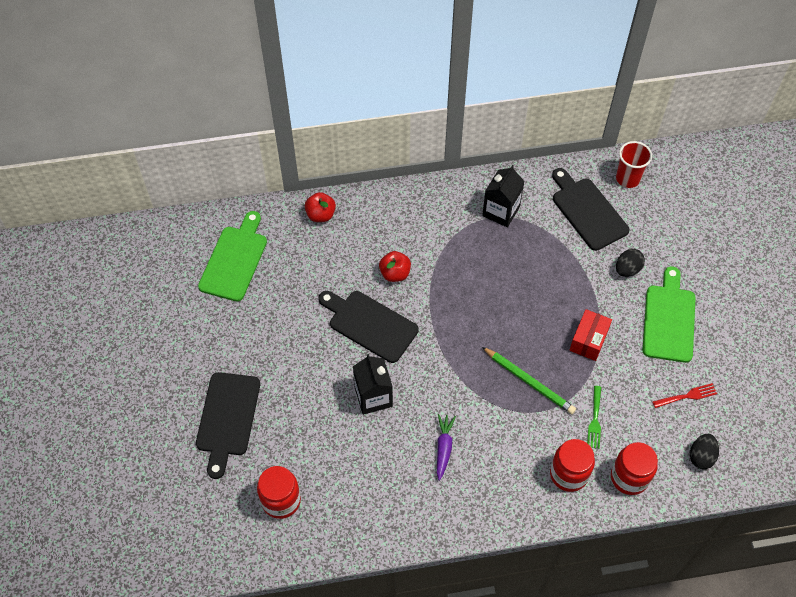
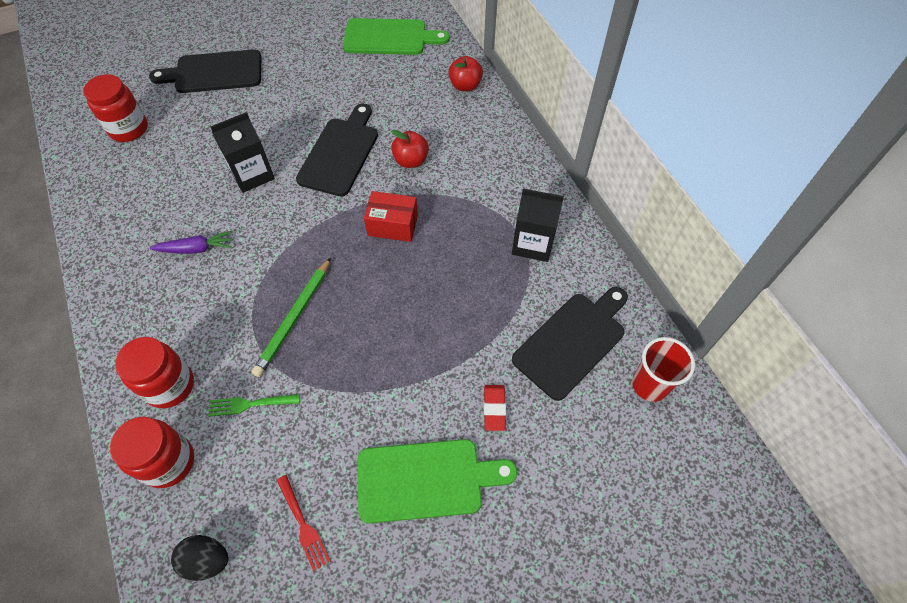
camera: 75 degrees right, 0 degrees up
(588, 340) = (367, 377): red box -> red box (392, 225)
(627, 269) = (494, 408): black egg -> red eraser

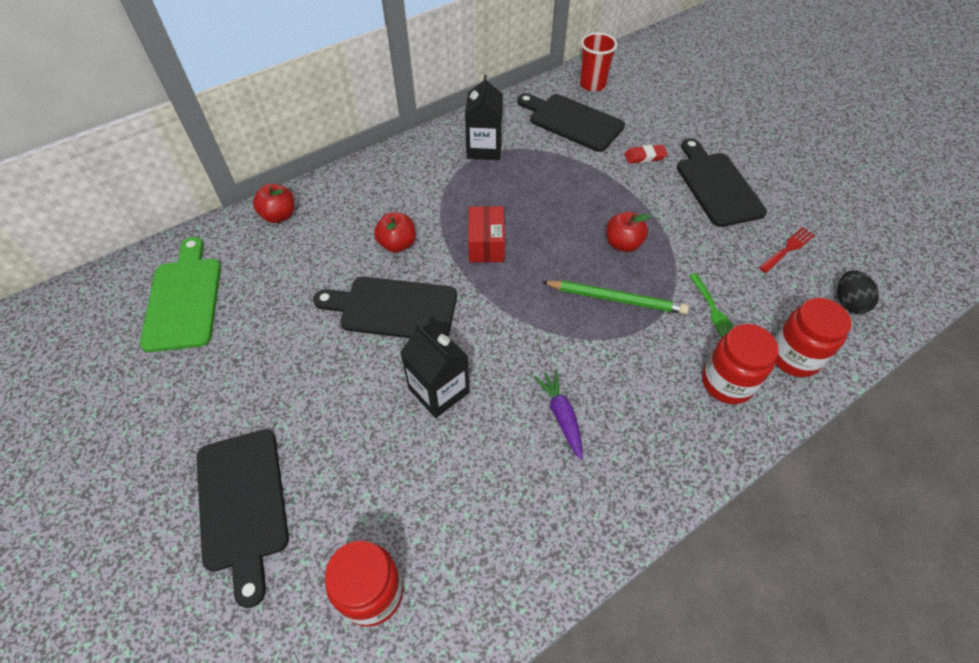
camera: 100 degrees left, 5 degrees down
(361, 344) = (623, 244): none -> red apple
(426, 480) = (717, 186): green cutting board -> black cutting board

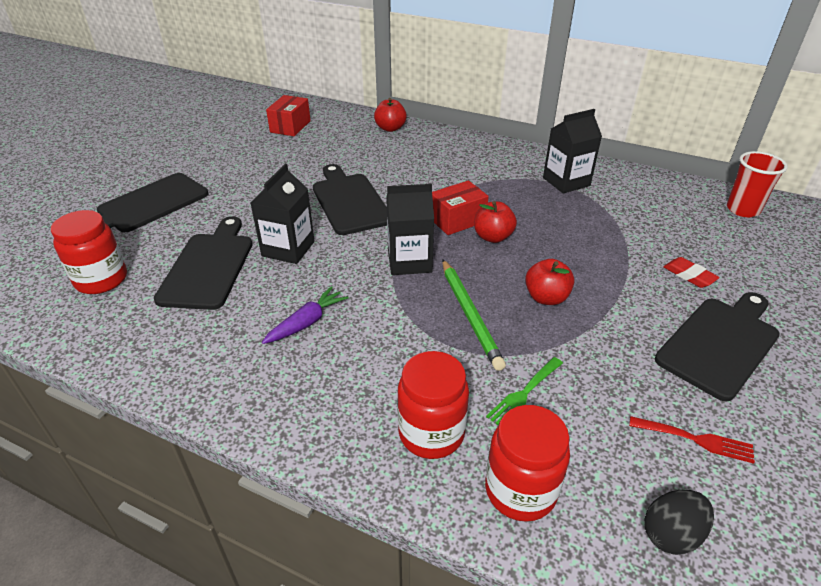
camera: 60 degrees right, 15 degrees down
(184, 299) = (290, 126): green cutting board -> red box
(397, 244) = (413, 181): red apple -> red apple (493, 237)
(523, 305) = (409, 261): none -> black carton
(572, 121) = (670, 214): black cutting board -> black cutting board (209, 266)

